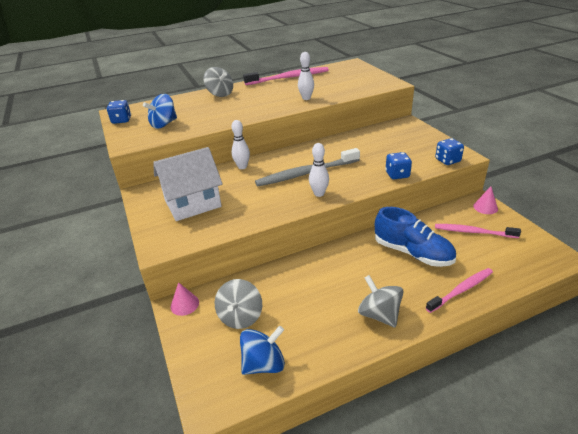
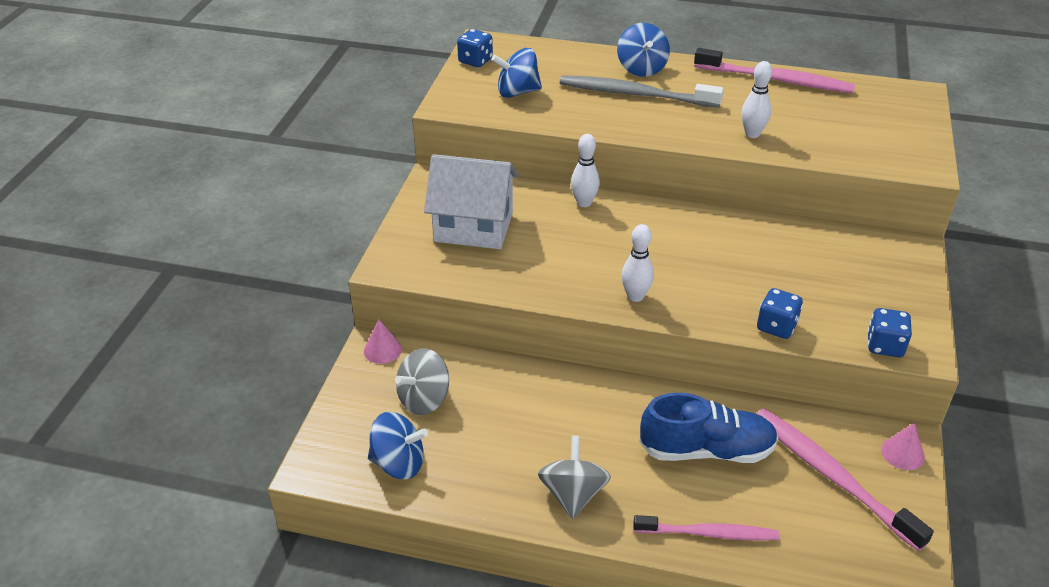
camera: 35 degrees right, 5 degrees up
(220, 94) = (641, 68): grey spinning top -> blue spinning top
(305, 173) = (653, 256): grey toothbrush -> grey toothbrush (634, 94)
(412, 253) = (706, 450): blue shoe -> blue shoe turned 75 degrees counterclockwise
(473, 232) = (831, 475): pink toothbrush -> pink toothbrush, size x1.52

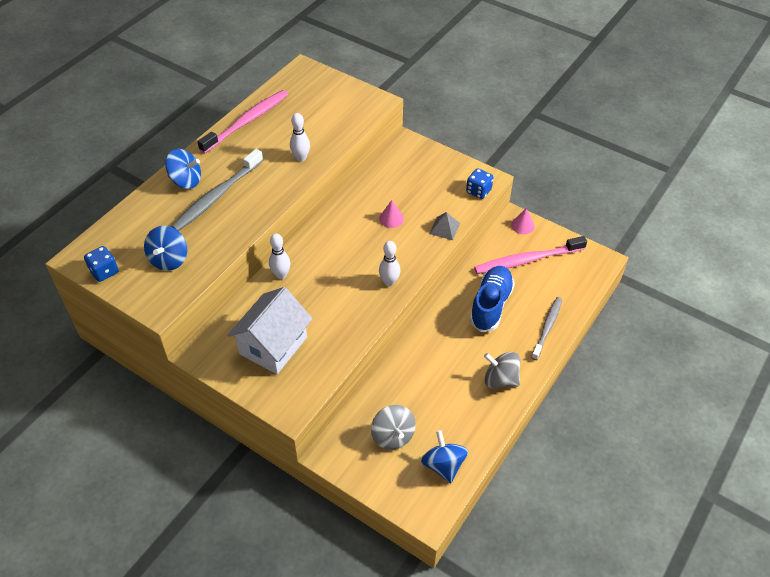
camera: 70 degrees left, 10 degrees up
(382, 350) = (333, 449): pink cone -> pink cone (391, 218)
(398, 463) = (443, 465): blue spinning top -> blue spinning top turned 45 degrees counterclockwise
(709, 533) = (547, 327): pink toothbrush -> grey toothbrush
(776, 326) = (444, 228): blue dice -> grey pyramid

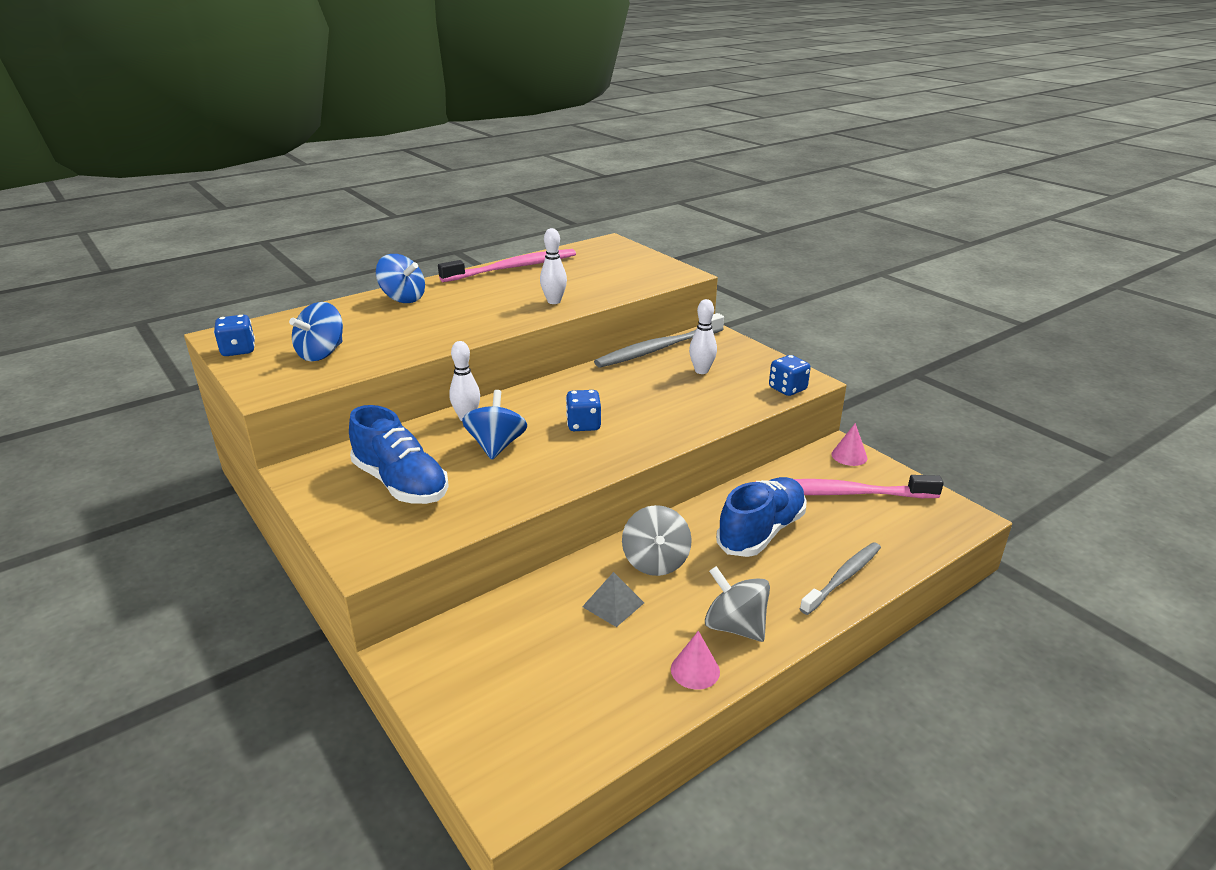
camera: 20 degrees right, 20 degrees down
(216, 196) = (426, 315): grey toothbrush -> grey toothbrush (657, 349)
(273, 346) = (401, 483): white house -> blue shoe
(362, 261) = (583, 425): none -> blue dice
(389, 282) = (607, 452): white bowling pin -> white bowling pin (701, 371)
(391, 218) = (649, 393): pink cone -> pink cone (695, 670)
(393, 436) = (520, 657): grey spinning top -> grey spinning top (655, 561)
(443, 465) = (579, 722): blue spinning top -> blue spinning top (496, 446)
(444, 228) = (719, 415): grey pyramid -> grey pyramid (613, 605)

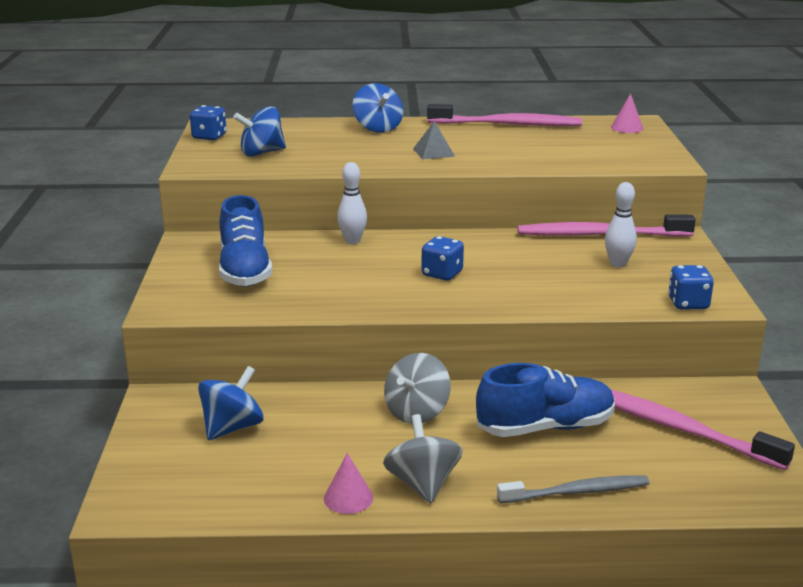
camera: 35 degrees right, 5 degrees down
(496, 446) = (348, 267): blue spinning top -> blue spinning top (232, 428)
(554, 301) = (504, 158): white bowling pin -> none
(613, 605) = (342, 428): grey pyramid -> grey pyramid (433, 152)
(657, 349) = (599, 235): grey toothbrush -> pink toothbrush
(849, 456) = (733, 401): pink cone -> pink cone (627, 128)

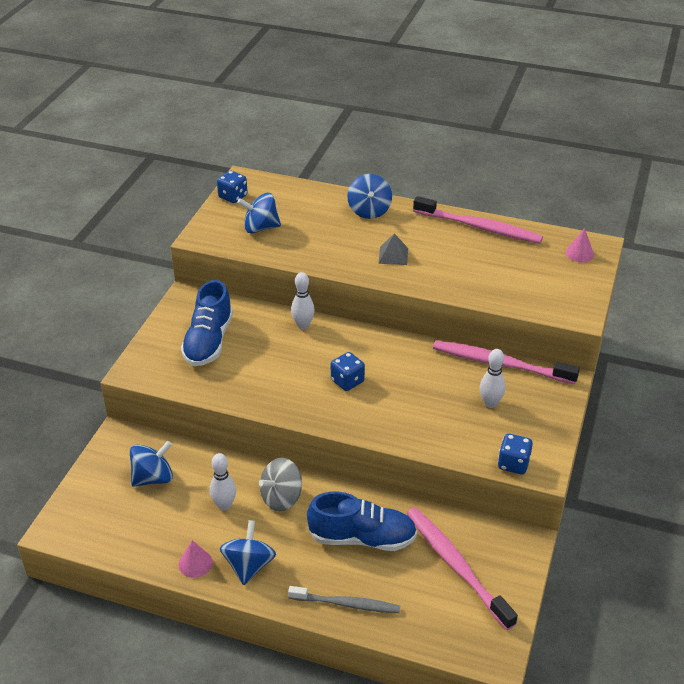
camera: 20 degrees right, 15 degrees up
(347, 434) = (224, 505): none -> white bowling pin
(422, 484) = (249, 566): grey spinning top -> blue spinning top

